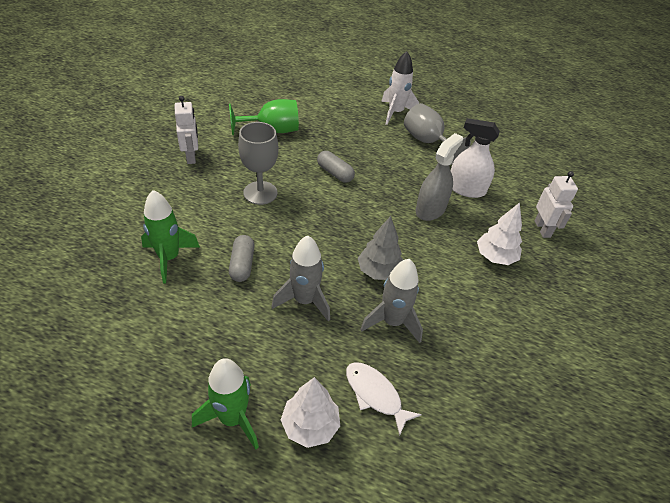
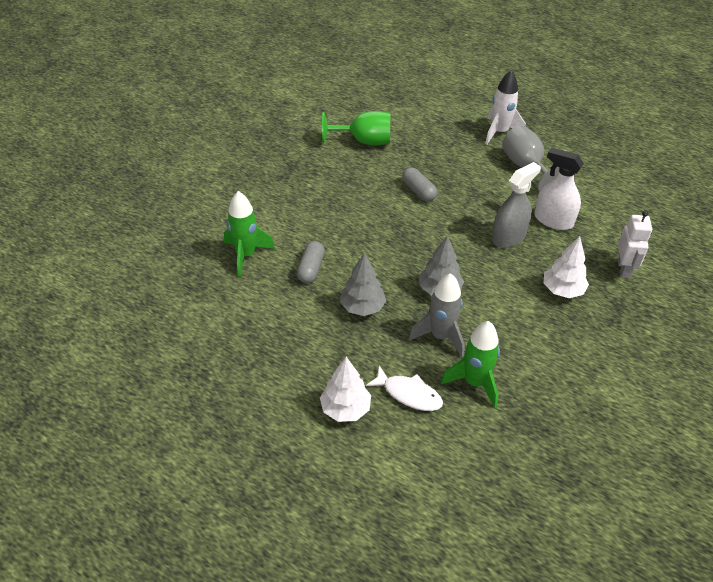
camera: 15 degrees right, 0 degrees up
(191, 157) = (280, 162): white robot -> none
(232, 418) = (280, 393): green rocket -> green rocket (474, 383)
(260, 193) = (340, 203): grey goblet -> none
(304, 301) = (362, 307): grey rocket -> grey tree
(375, 395) = (409, 394): white fish -> white fish turned 150 degrees clockwise

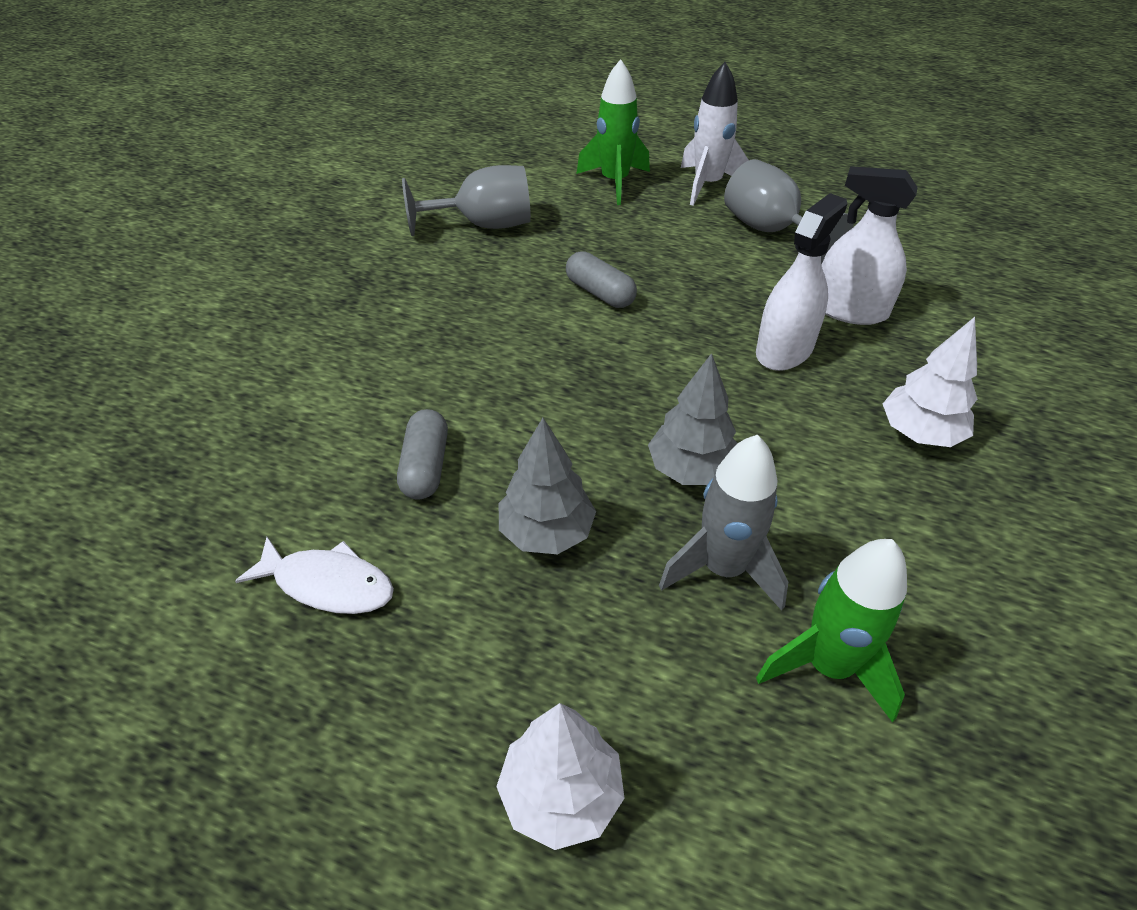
camera: 10 degrees left, 0 degrees up
(246, 255) = (287, 459): green rocket -> green rocket (614, 182)
(364, 141) = (484, 225): green goblet -> grey goblet
(409, 394) = (696, 723): white fish -> white fish (328, 584)
(508, 237) = (784, 350): grey spray bottle -> white spray bottle
(624, 269) = (1008, 377): white robot -> none

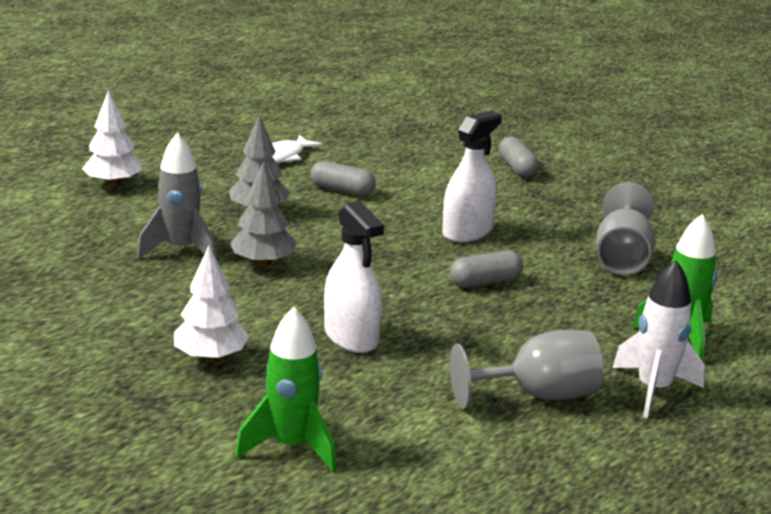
camera: 110 degrees right, 20 degrees down
(272, 328) = (517, 168): none -> grey capsule
(828, 666) = (92, 257): green rocket -> green rocket (291, 446)
(850, 310) = (379, 389): white spray bottle -> white spray bottle (467, 232)

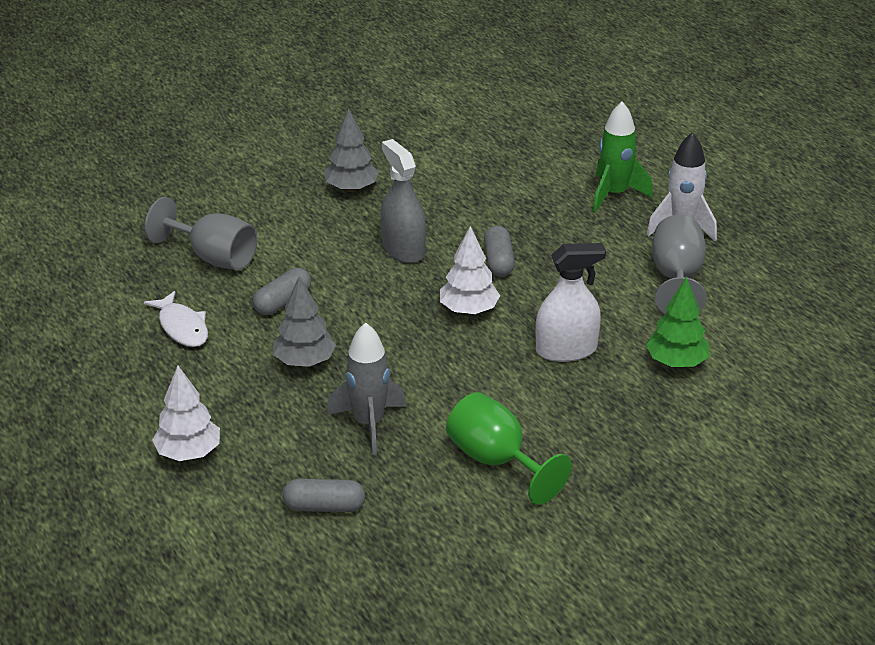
camera: 70 degrees left, 10 degrees up
(146, 318) = (496, 461): none -> green goblet
(211, 357) = (577, 432): white tree -> white tree (468, 310)
(263, 262) = (416, 376): grey tree -> grey tree (351, 188)
(291, 446) = (718, 409): green rocket -> none
(367, 409) = (676, 362): none -> green tree
(467, 232) = (403, 249): white spray bottle -> grey spray bottle
(517, 168) = (285, 191): grey capsule -> grey capsule (324, 507)
(622, 258) = (482, 184): grey goblet -> grey goblet (213, 257)

